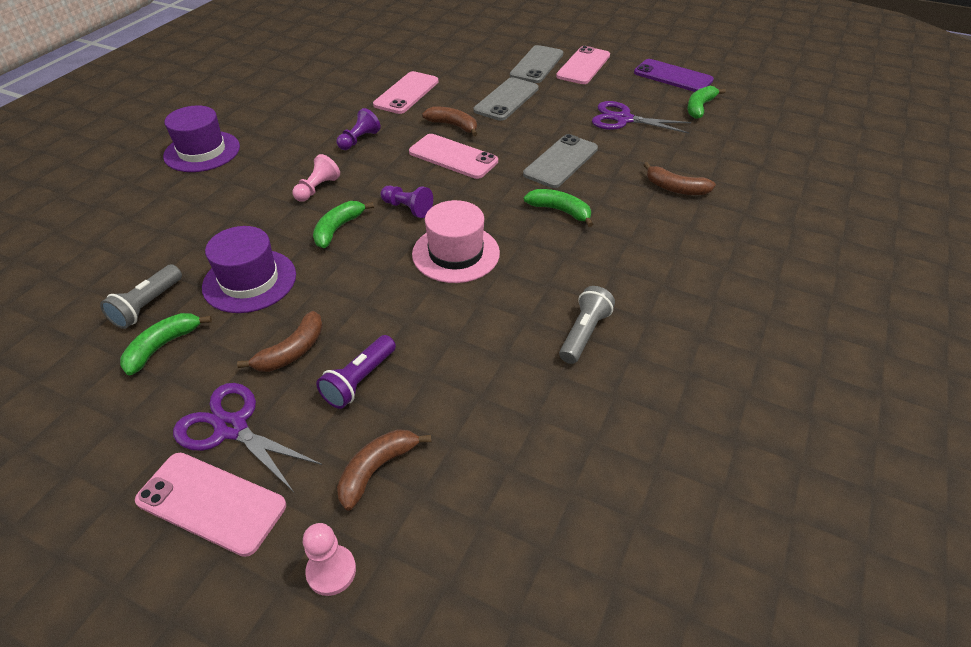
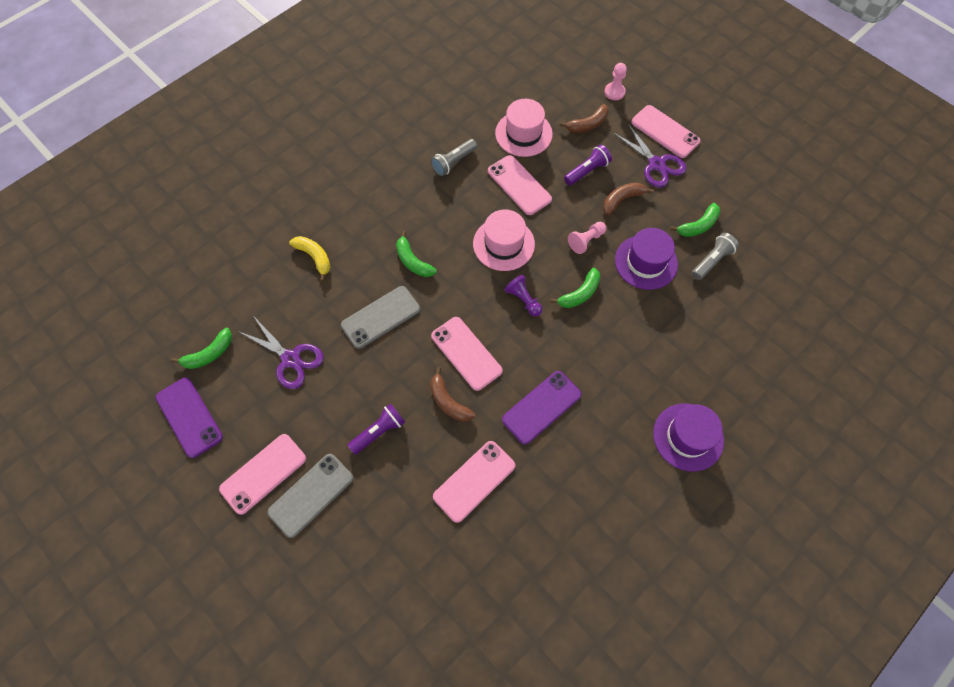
camera: 160 degrees left, 20 degrees up
(317, 189) = (589, 346): pink pawn -> pink pawn (586, 241)
(359, 140) = (541, 407): purple pawn -> purple phone
(465, 329) = (519, 185): none -> pink phone
(493, 414) = (523, 134): none -> pink hat
(506, 99) = (379, 431): grey phone -> purple flashlight
(675, 188) = (314, 257): brown banana -> yellow banana

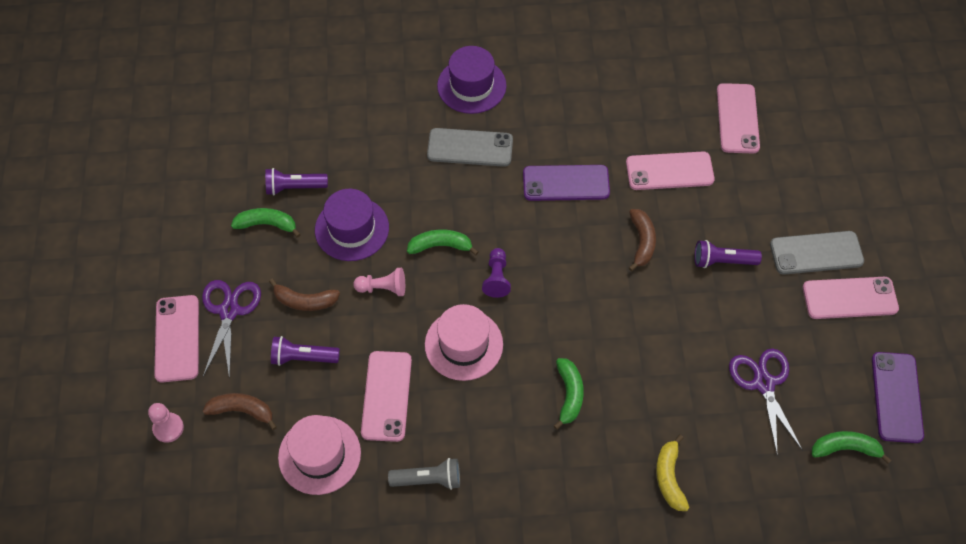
camera: 140 degrees left, 5 degrees down
(380, 317) = (646, 361): grey phone -> grey phone (470, 148)
(466, 353) = (592, 270): pink phone -> pink phone (737, 118)
(712, 261) = (294, 187): grey flashlight -> purple flashlight

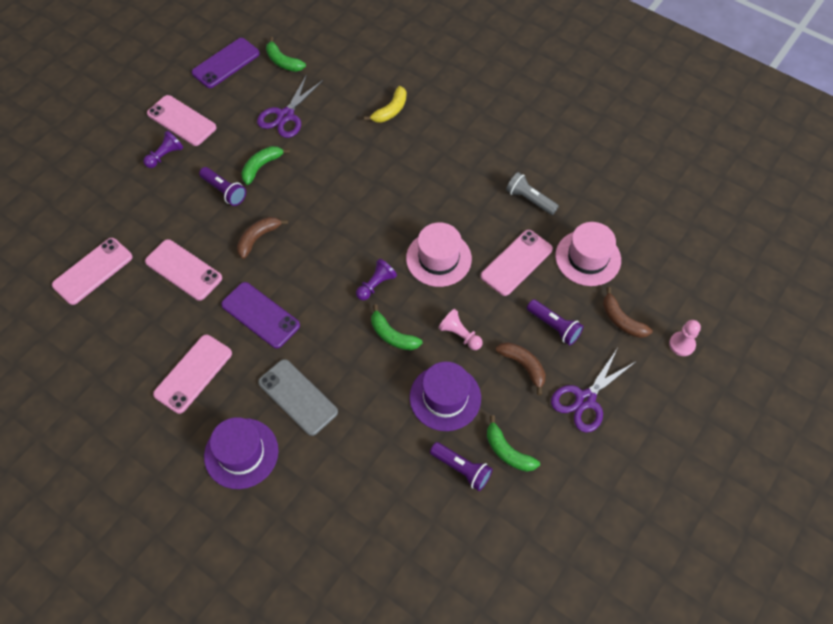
camera: 140 degrees left, 0 degrees up
(177, 338) = (638, 406): pink phone -> pink phone (193, 373)
(569, 395) = (402, 185): green banana -> green banana (261, 167)
(816, 253) = (165, 156): grey phone -> purple pawn

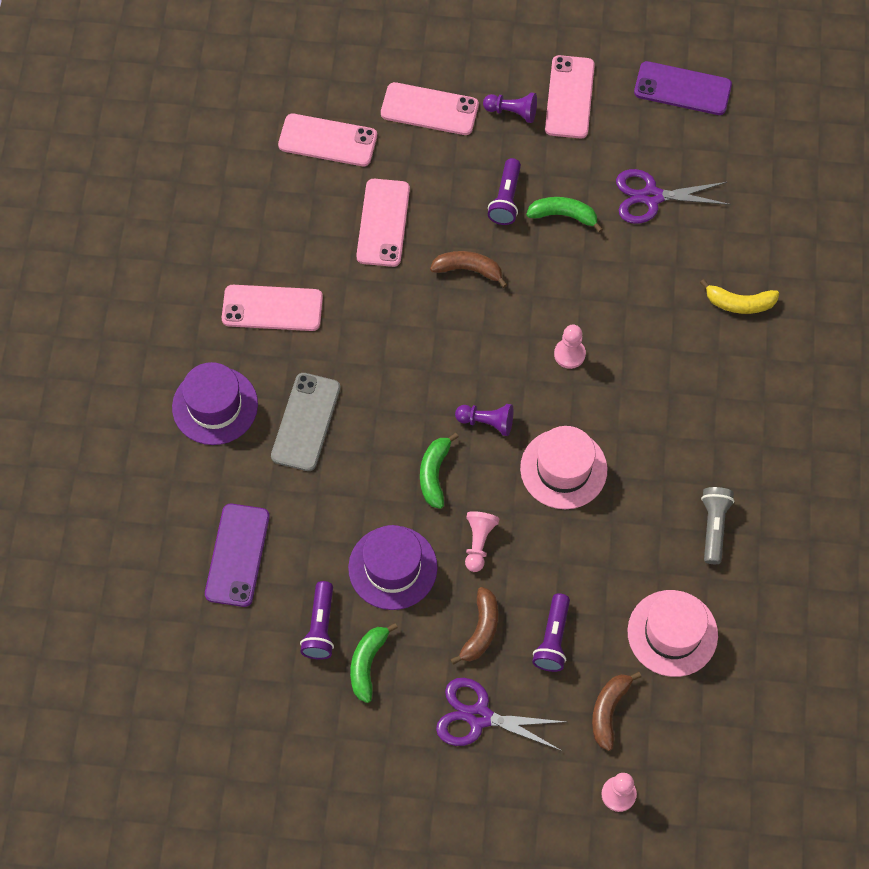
camera: 60 degrees right, 5 degrees up
(260, 315) = (377, 329): purple phone -> purple phone (237, 555)
(283, 62) = (729, 146): green banana -> none
(361, 214) = (569, 354): none -> pink pawn
(516, 263) = (613, 556): pink phone -> pink phone (429, 109)

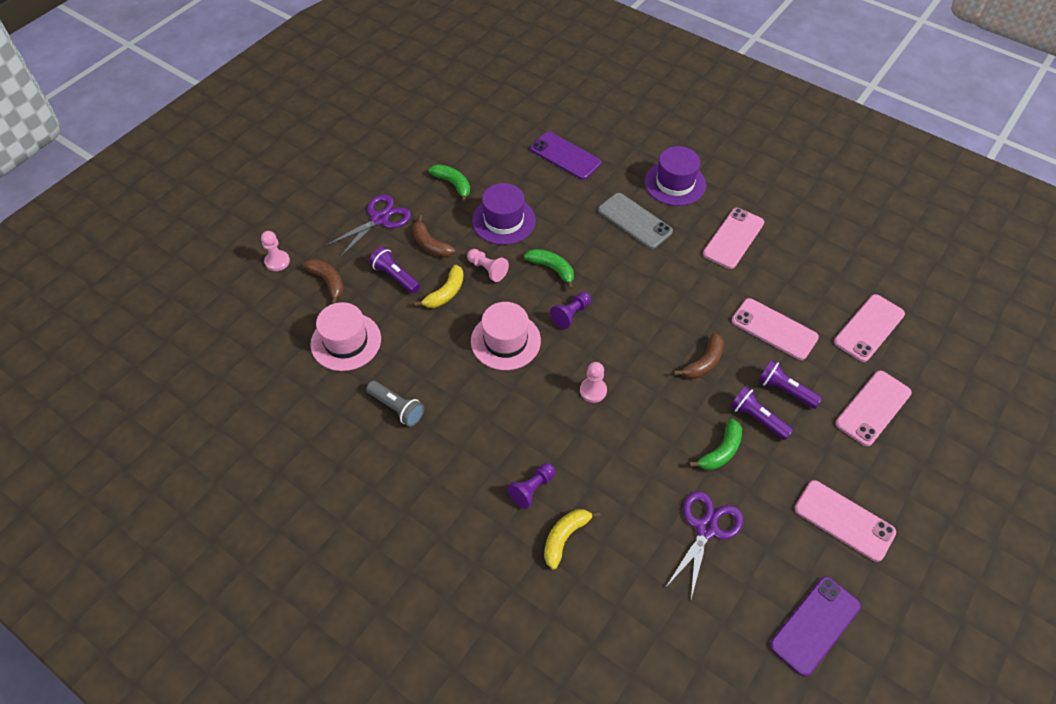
camera: 120 degrees right, 10 degrees down
(320, 627) = (492, 173): purple flashlight -> purple flashlight (784, 390)
(512, 112) = (845, 467): purple pawn -> purple pawn (532, 489)
(540, 568) = (446, 293): none -> yellow banana

